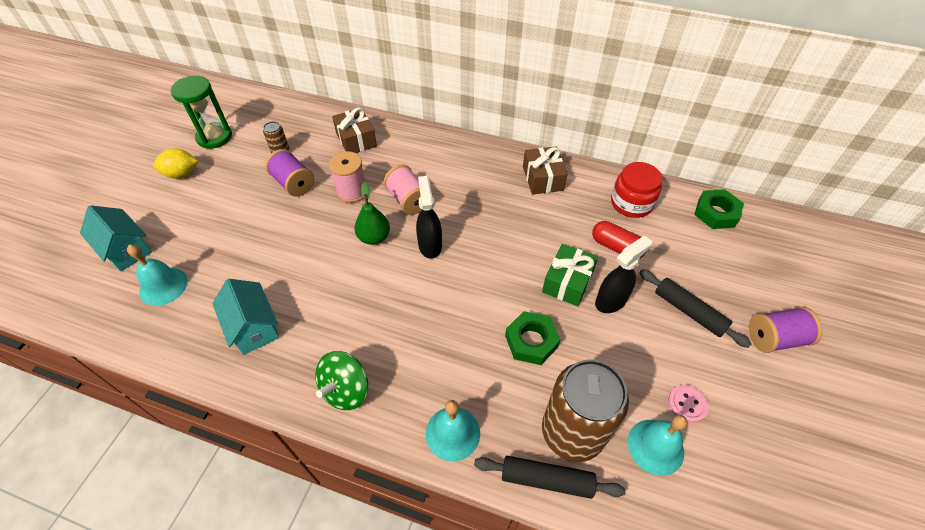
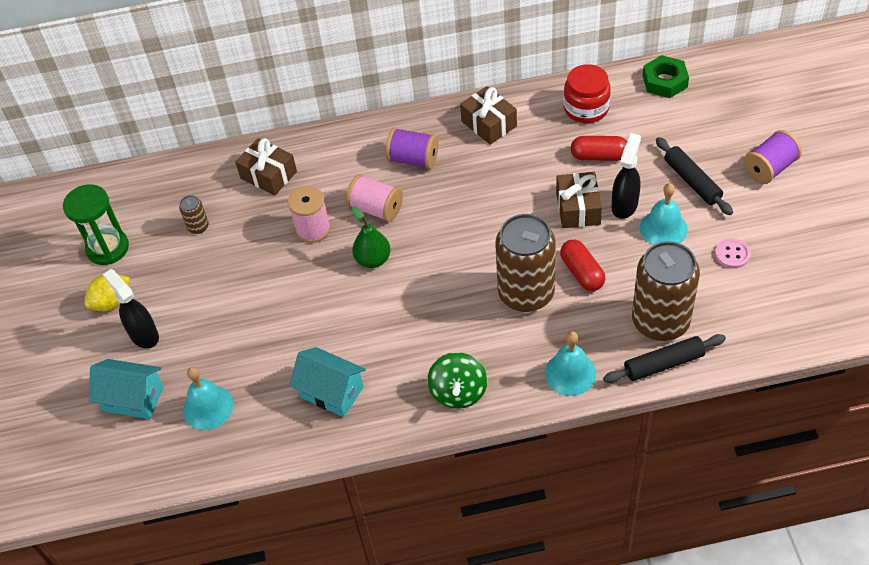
camera: 25 degrees left, 0 degrees up
(293, 183) = (244, 251): purple spool -> purple spool (413, 159)
(430, 245) = (431, 239): black spray bottle -> black spray bottle (143, 335)
(469, 332) = (526, 293): none -> brown can
(531, 341) = (582, 272): green nut -> red capsule
(567, 282) = (578, 208): green gift -> brown gift
(655, 446) = (727, 297): turquoise bell -> turquoise bell (663, 228)
(689, 311) = (692, 181): black rolling pin -> black rolling pin turned 45 degrees clockwise

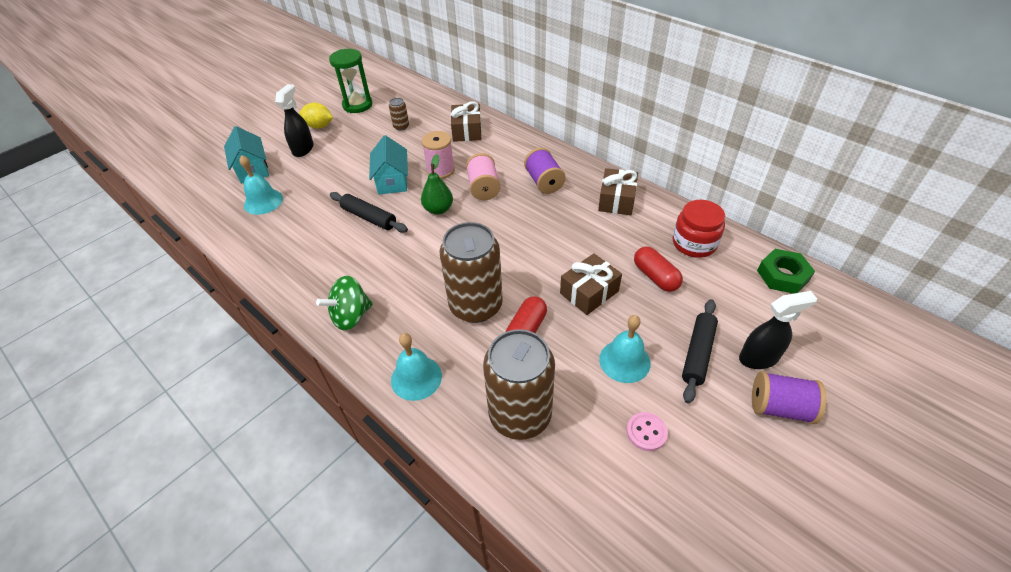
camera: 50 degrees right, 5 degrees down
(331, 392) = (309, 249): turquoise house -> turquoise house (392, 181)
(624, 205) = (622, 320): black spray bottle -> black spray bottle (759, 358)
(664, 364) = (474, 444): black rolling pin -> black rolling pin (369, 218)

